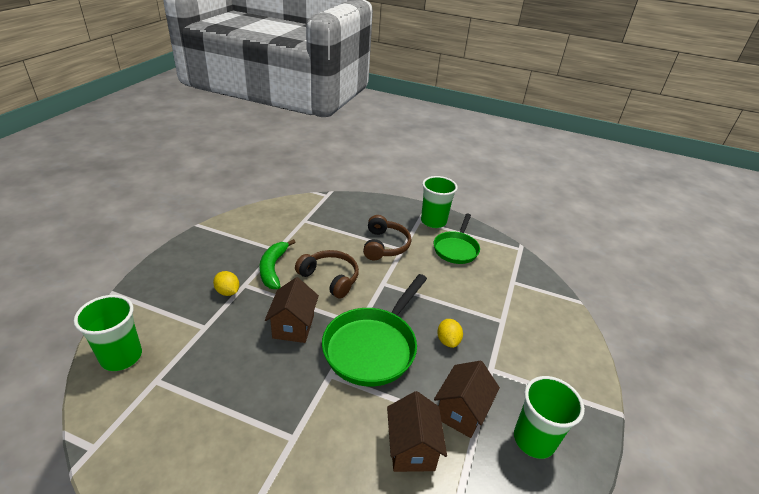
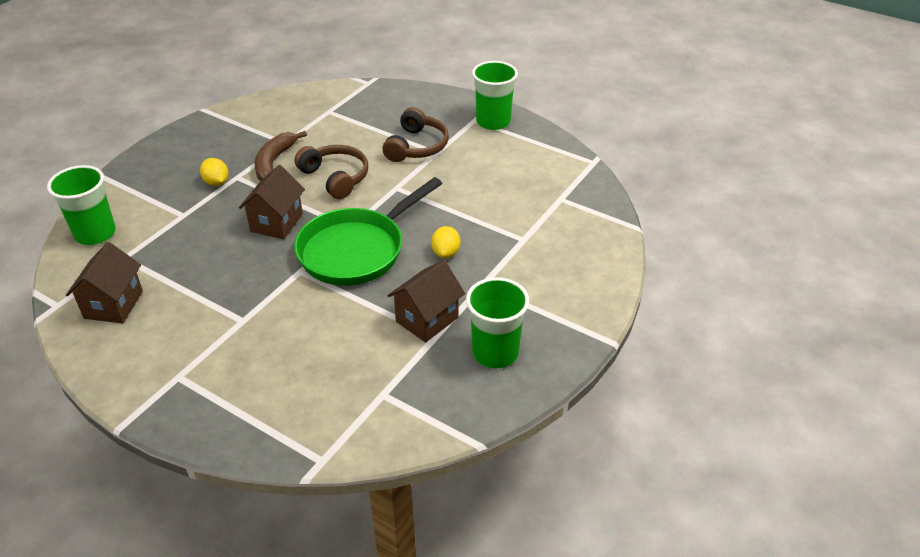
camera: 15 degrees right, 5 degrees up
(273, 268) = (274, 162): green banana -> brown banana
(411, 449) = (358, 343): brown house -> brown house (113, 304)
(456, 249) = (506, 156): green pan -> none

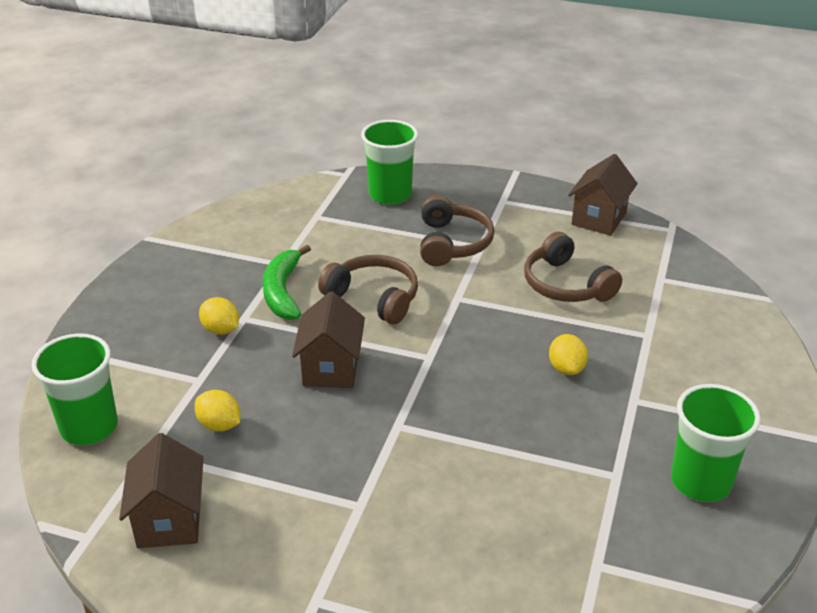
camera: 15 degrees left, 5 degrees down
(180, 248) = (219, 425): none -> yellow lemon
(274, 162) = (282, 291): brown banana -> green banana
(356, 250) = (454, 385): green pan -> none
(427, 319) = (594, 456): brown house -> brown house (599, 219)
(484, 191) = (566, 285): none -> brown headphones
(493, 122) = (526, 200): green cup -> green cup (390, 195)

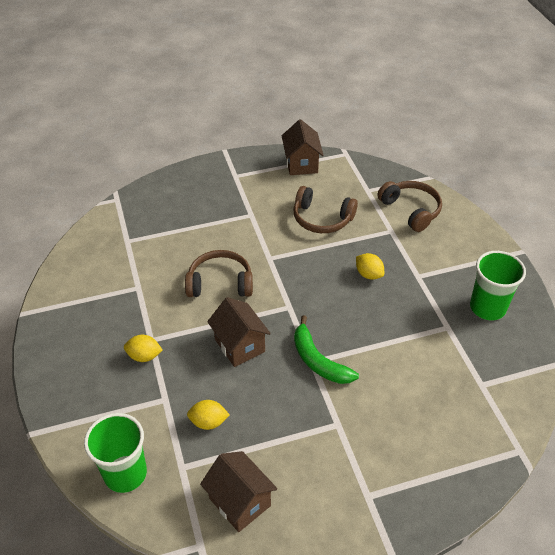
camera: 35 degrees left, 10 degrees up
(282, 291) = (158, 307): green banana -> green banana (318, 361)
(390, 195) = (161, 202): green cup -> none
(452, 243) = (232, 220): brown headphones -> brown headphones (411, 210)

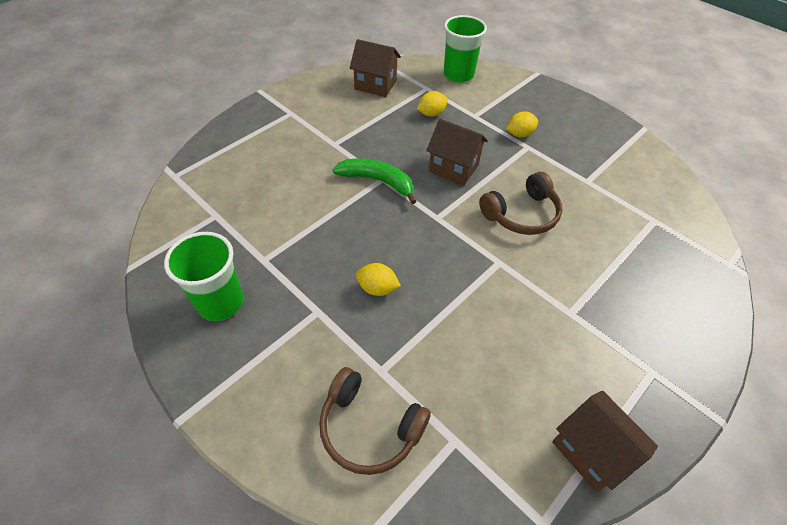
camera: 150 degrees right, 5 degrees up
(322, 218) = (482, 348): brown headphones -> none

